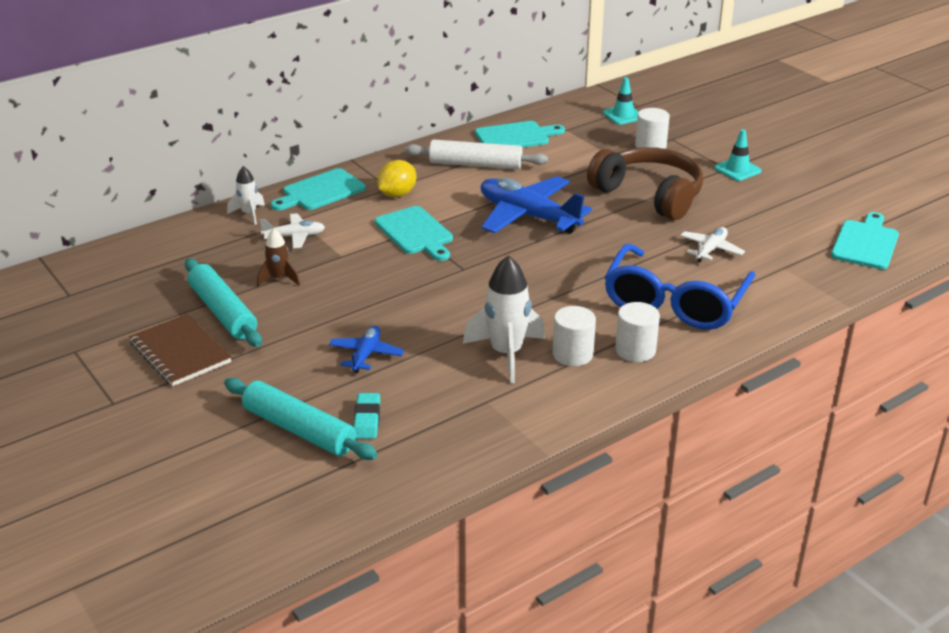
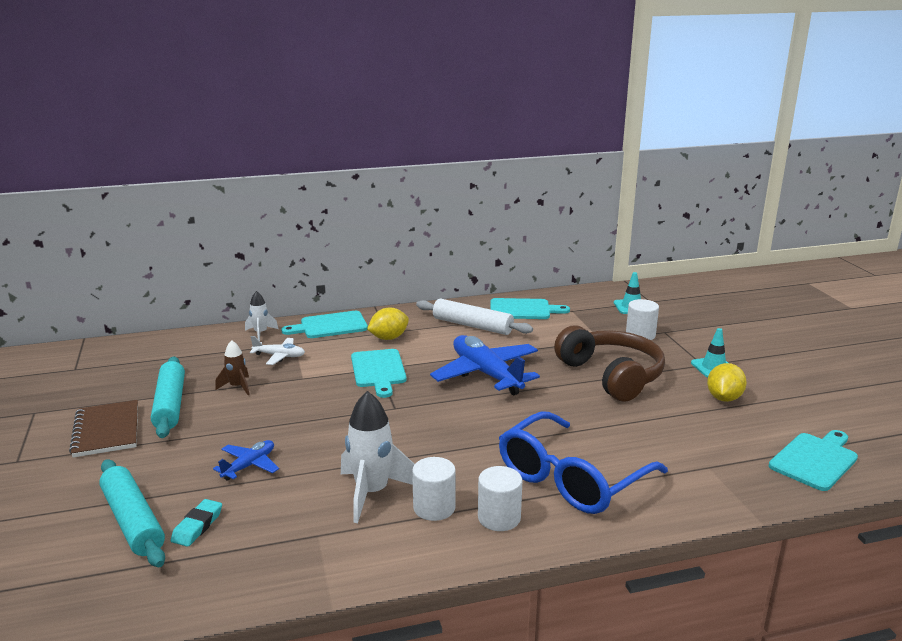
camera: 20 degrees right, 10 degrees down
(710, 250) = (641, 435): white plane -> none
(763, 199) = (724, 398): none -> yellow lemon

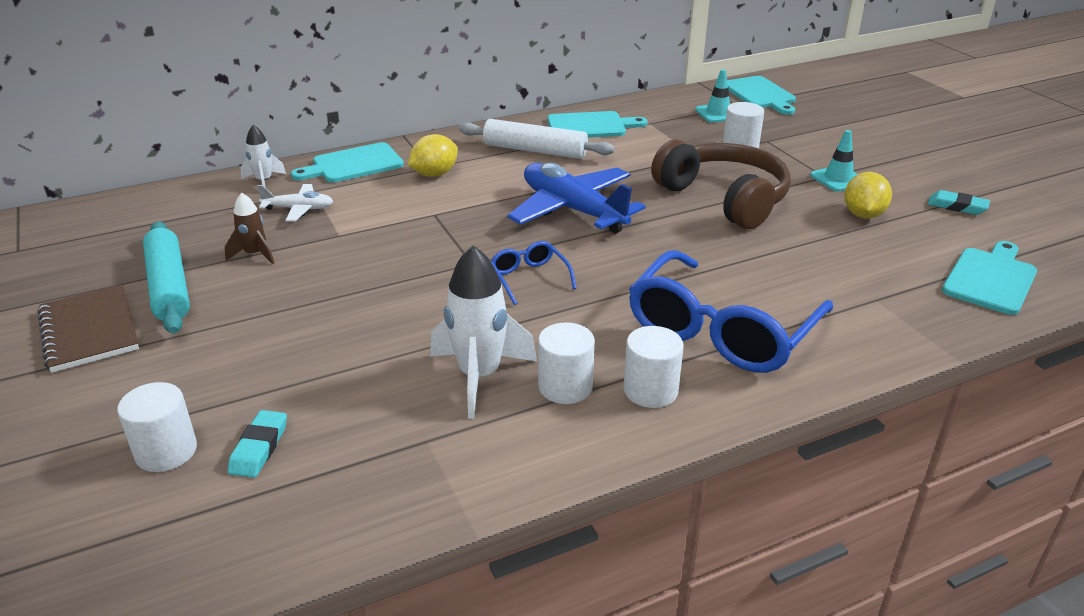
camera: 10 degrees left, 10 degrees up
(133, 521) = (166, 451): turquoise rolling pin -> white cylinder
(249, 465) = (304, 358): blue plane -> none
(378, 370) = (435, 217): turquoise cutting board -> turquoise cutting board (760, 94)
(434, 423) = (529, 278): none -> blue glasses
(808, 398) = (957, 206): none -> turquoise eraser

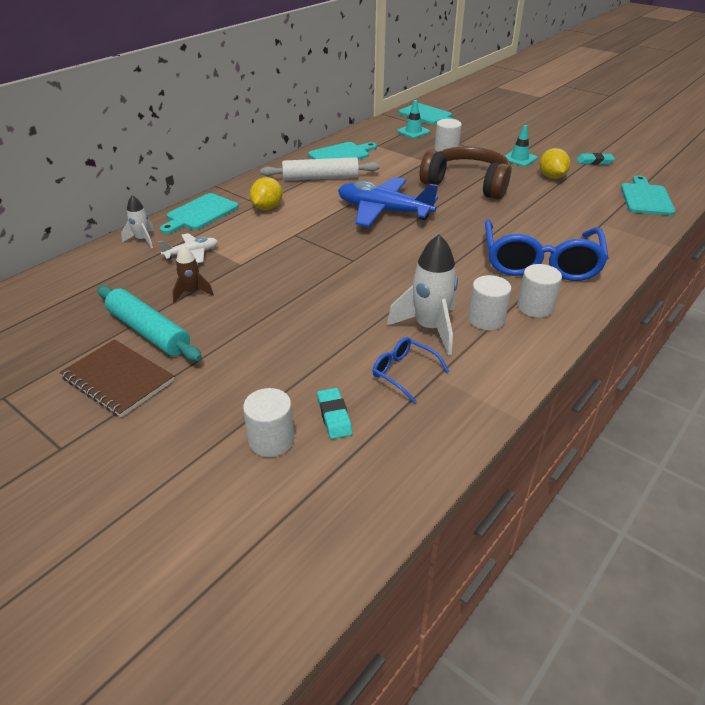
camera: 25 degrees left, 5 degrees up
(529, 278) = (399, 260): blue glasses -> blue glasses (403, 372)

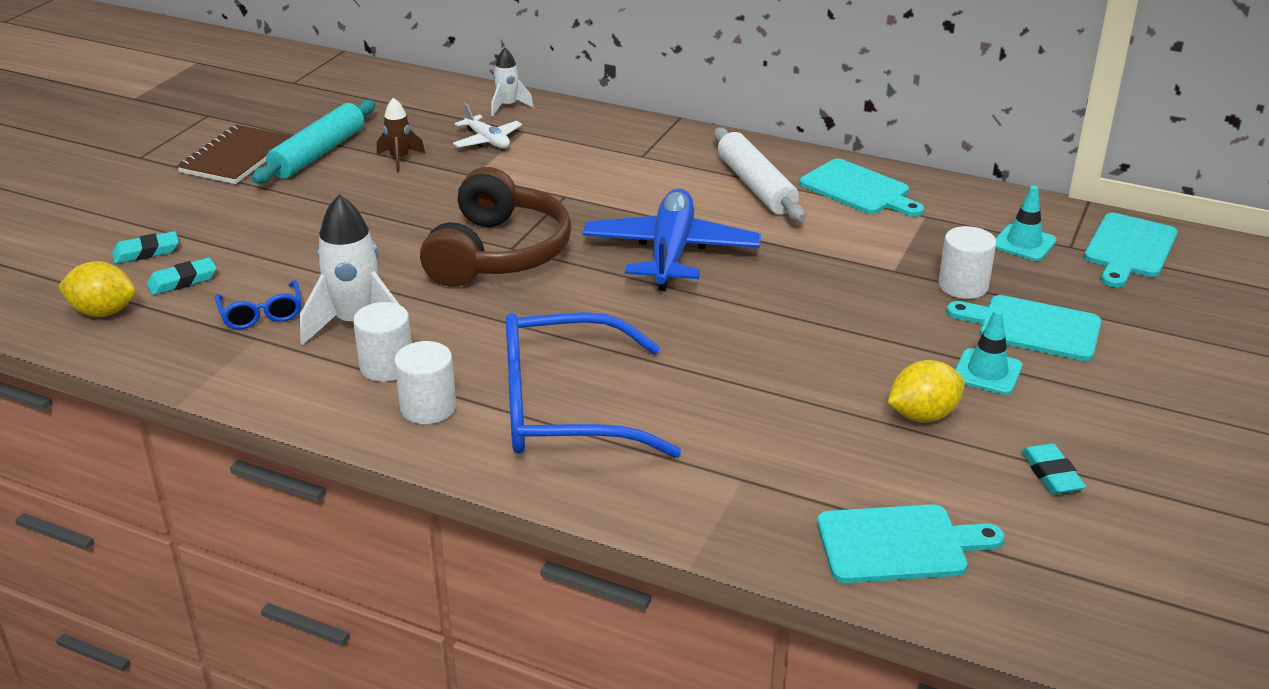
camera: 75 degrees right, 5 degrees down
(200, 213) = (592, 124): turquoise cutting board -> turquoise cutting board (1033, 328)
(267, 208) = (632, 164): yellow lemon -> yellow lemon (103, 312)
(271, 440) = (146, 252): white cylinder -> turquoise eraser
(403, 372) = (261, 314): blue glasses -> blue glasses turned 135 degrees clockwise
(467, 184) = (822, 320): brown headphones -> brown headphones (498, 253)

